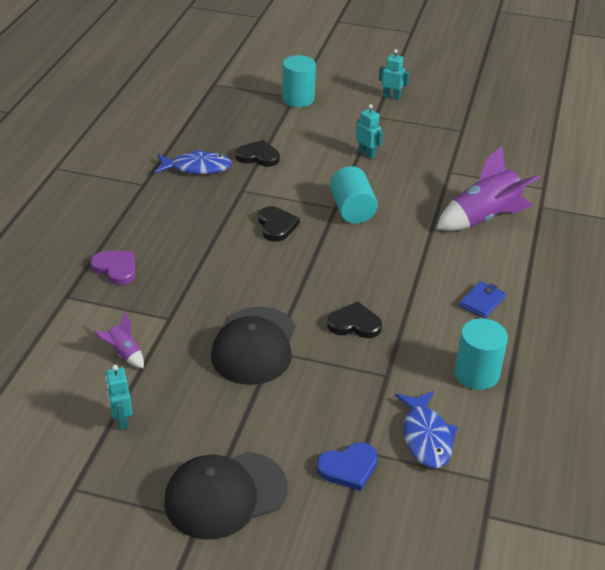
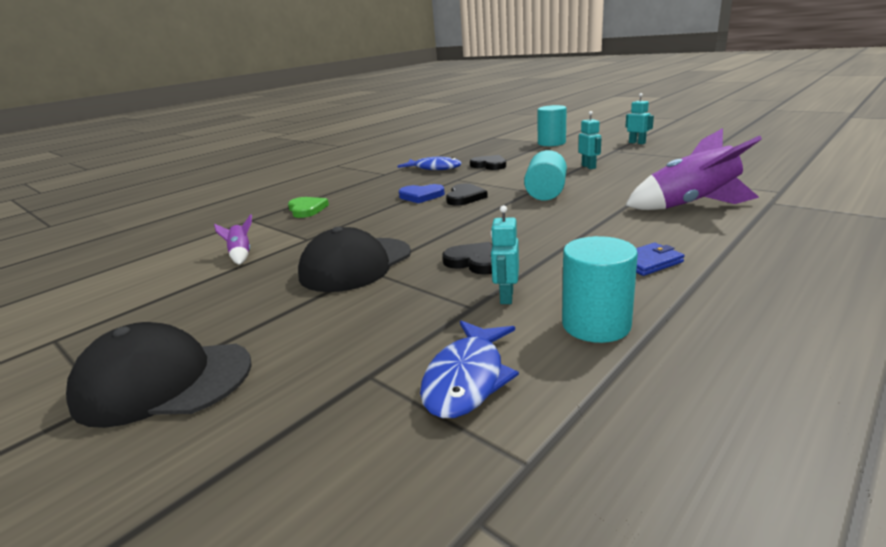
camera: 30 degrees right, 15 degrees down
(116, 268) = (307, 209): purple heart -> green heart
(122, 420) = (171, 297): turquoise robot -> turquoise robot (506, 296)
(348, 468) = (329, 389): blue heart -> blue heart (421, 196)

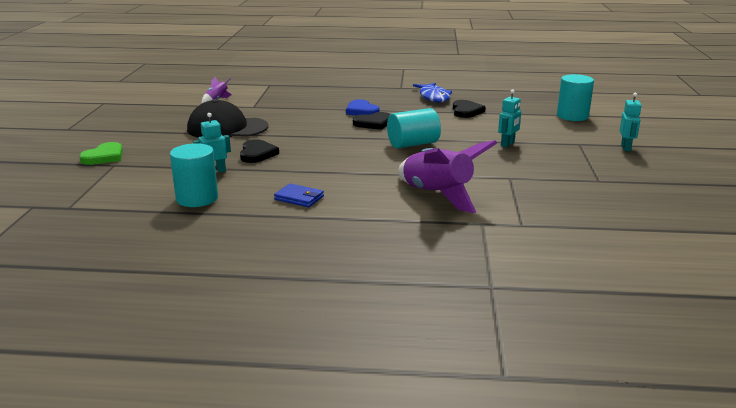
camera: 50 degrees right, 0 degrees up
(163, 382) = (85, 132): black cap -> none
(307, 209) = (301, 91): green heart -> green heart (104, 157)
(467, 379) = (123, 183): blue fish -> none

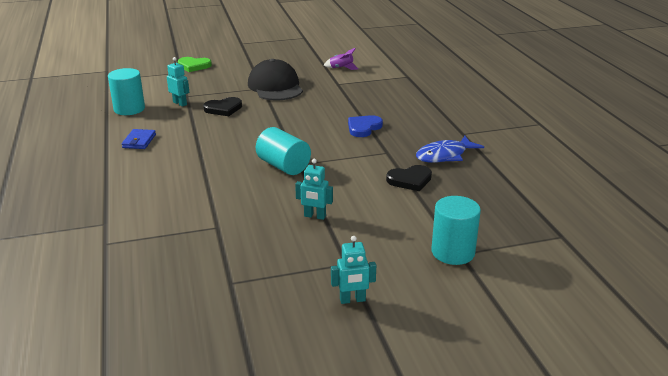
camera: 70 degrees right, 5 degrees up
(373, 123) = (331, 139): black heart -> none
(437, 195) = (160, 195): purple rocket -> none

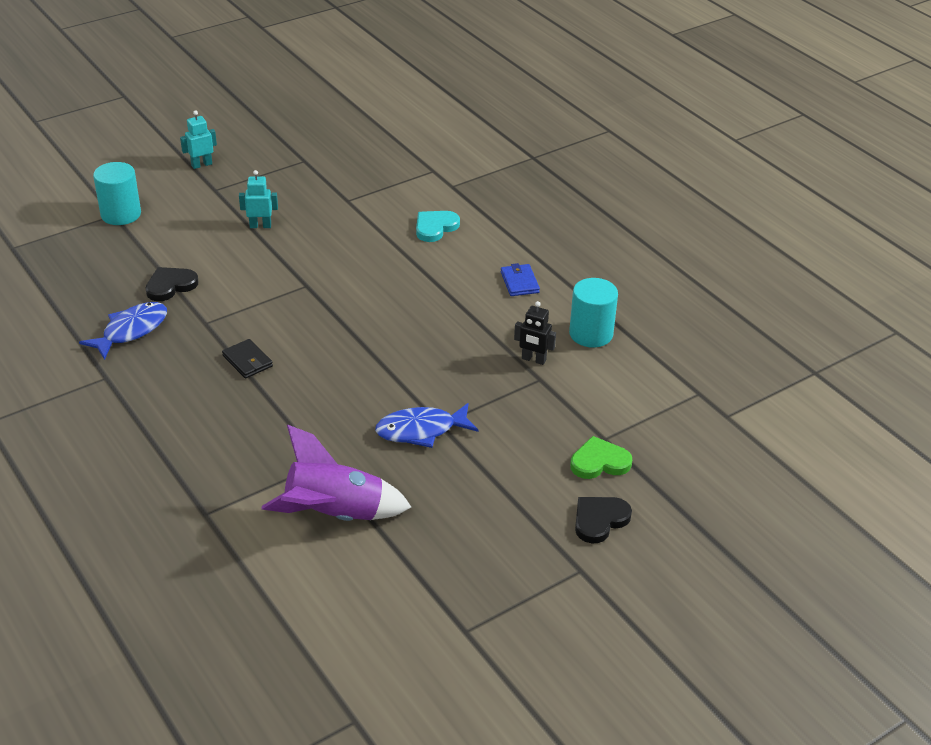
camera: 160 degrees right, 10 degrees up
(160, 188) = (435, 227): none -> turquoise heart
(180, 103) = (533, 360): turquoise robot -> black robot
(223, 109) = (463, 361): black heart -> black heart (599, 520)
(275, 87) = (421, 430): black cap -> blue fish
(283, 166) = (322, 278): turquoise cylinder -> none
(341, 68) = (334, 514): purple rocket -> purple rocket, size x2.16
(363, 128) = (247, 361): blue heart -> black wallet

